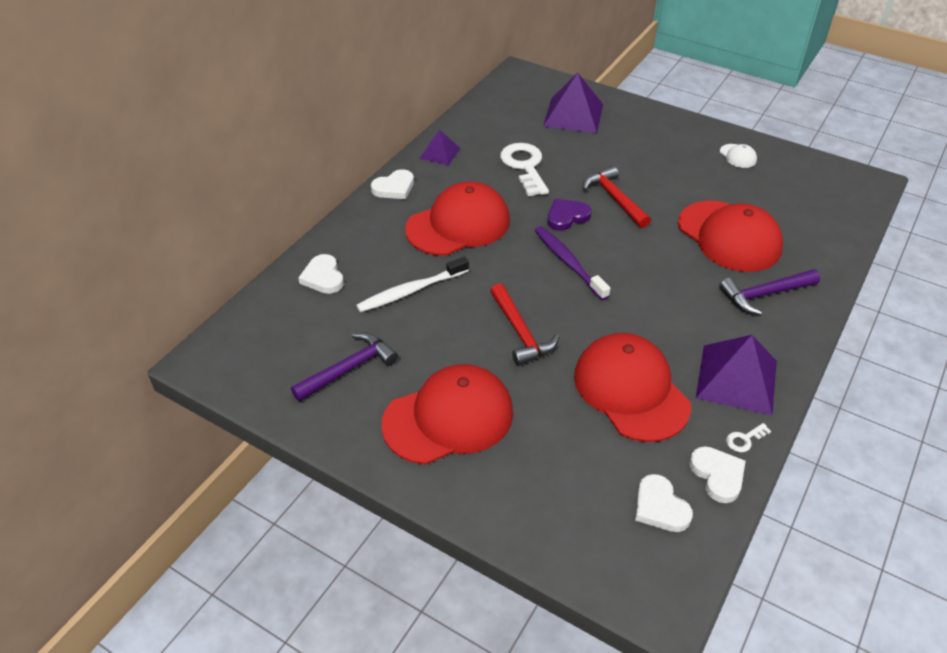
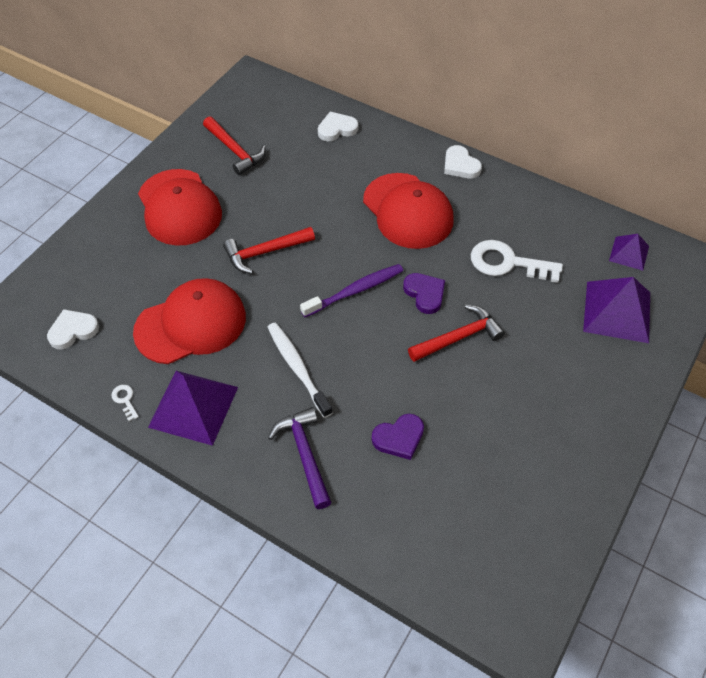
camera: 90 degrees right, 10 degrees up
(349, 369) = (235, 151): purple hammer -> red hammer
(411, 291) = (319, 181): white toothbrush -> white toothbrush (297, 368)
(440, 153) = (521, 196): purple pyramid -> purple pyramid (629, 253)
(525, 166) = (507, 263): white key -> white key turned 150 degrees counterclockwise
(717, 475) = (93, 374): white heart -> none
(729, 236) = (399, 438): red cap -> purple heart
(738, 156) = (558, 477): white cap -> none

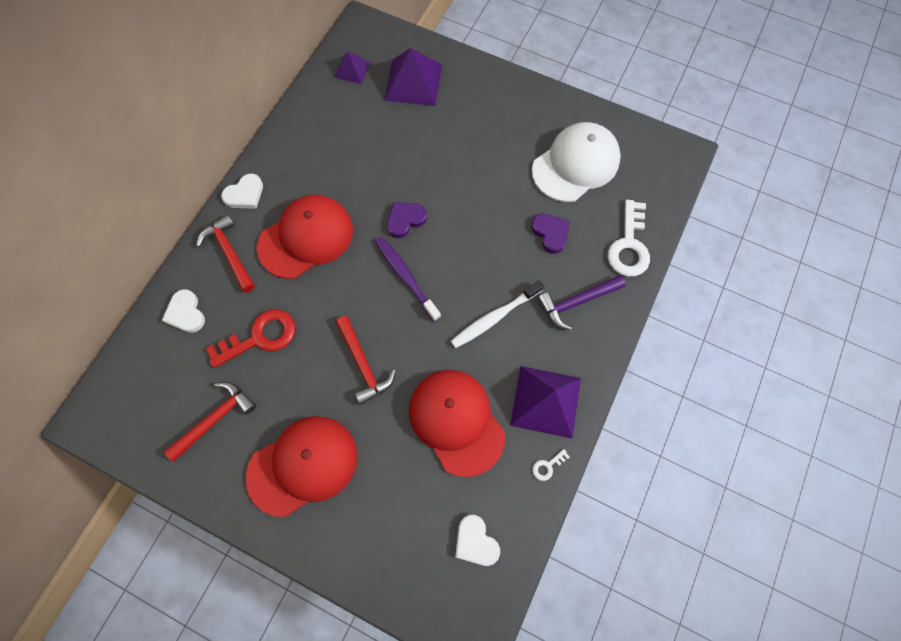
camera: 95 degrees left, 15 degrees up
(306, 178) = (260, 337): none -> red key
(458, 337) = (449, 193): red hammer -> red hammer (229, 253)
(500, 481) = (575, 164): none -> white cap
(507, 263) = (367, 156): white key -> white key (629, 245)

